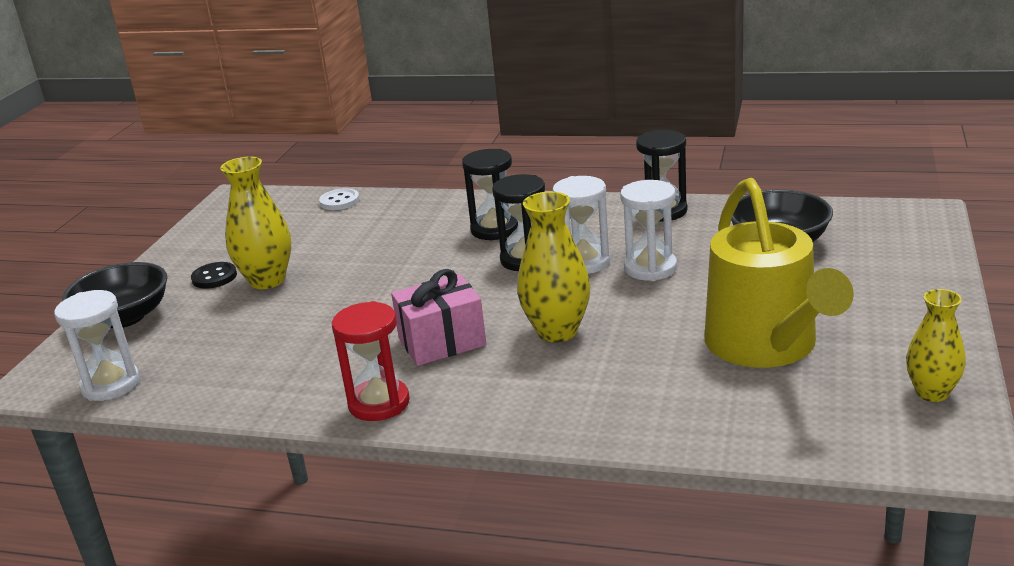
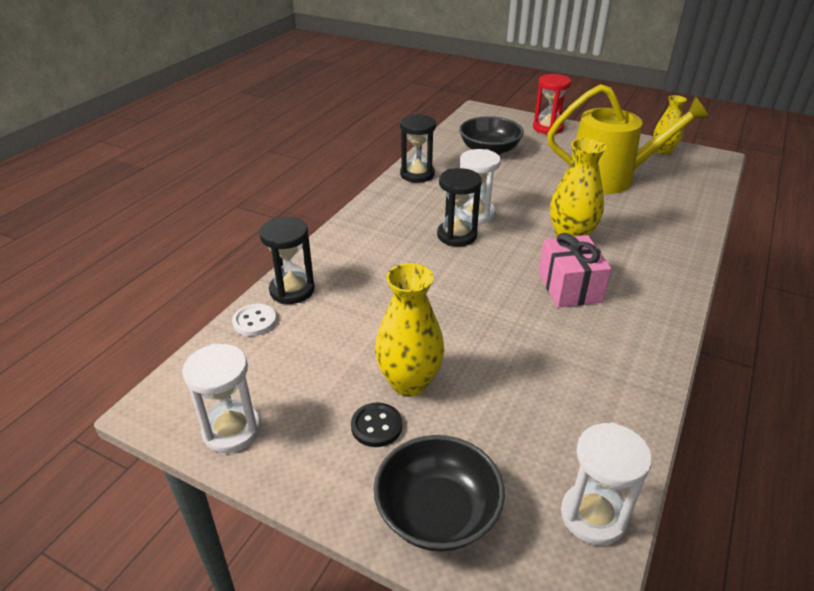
camera: 80 degrees left, 10 degrees up
(379, 403) = (653, 326): red hourglass -> red hourglass (548, 128)
(494, 230) = (394, 242): black hourglass -> black hourglass (292, 290)
(650, 268) = (498, 193): white hourglass -> white hourglass (232, 430)

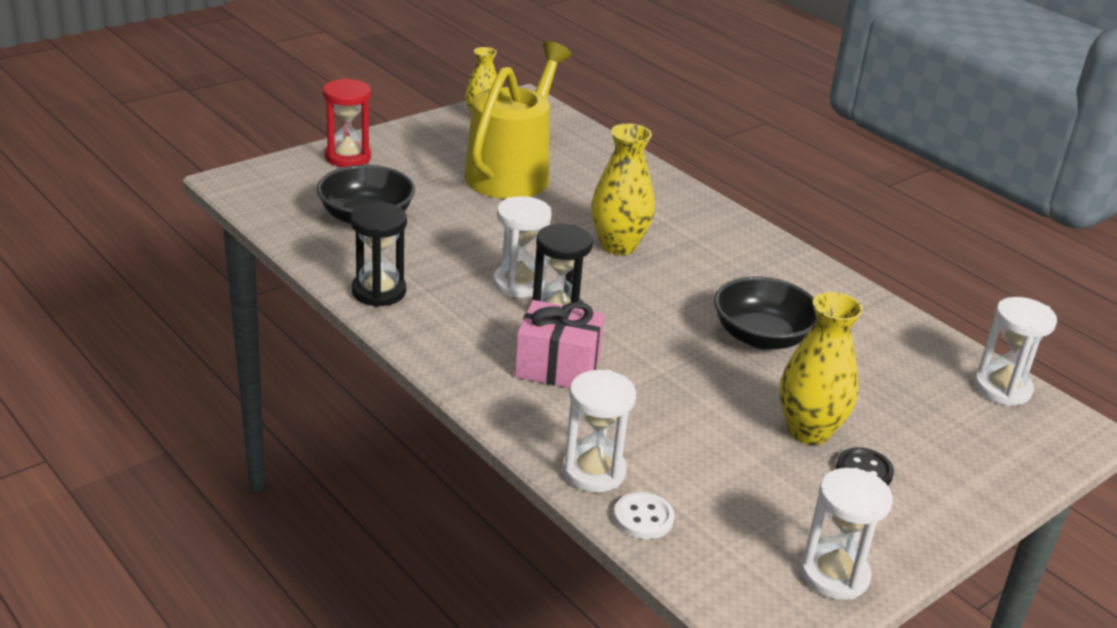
camera: 70 degrees left, 5 degrees down
(292, 290) = (593, 471): black hourglass -> white hourglass
(437, 513) = (980, 467): black bowl -> black bowl (762, 337)
(569, 287) = (706, 282): pink gift -> pink gift (557, 367)

